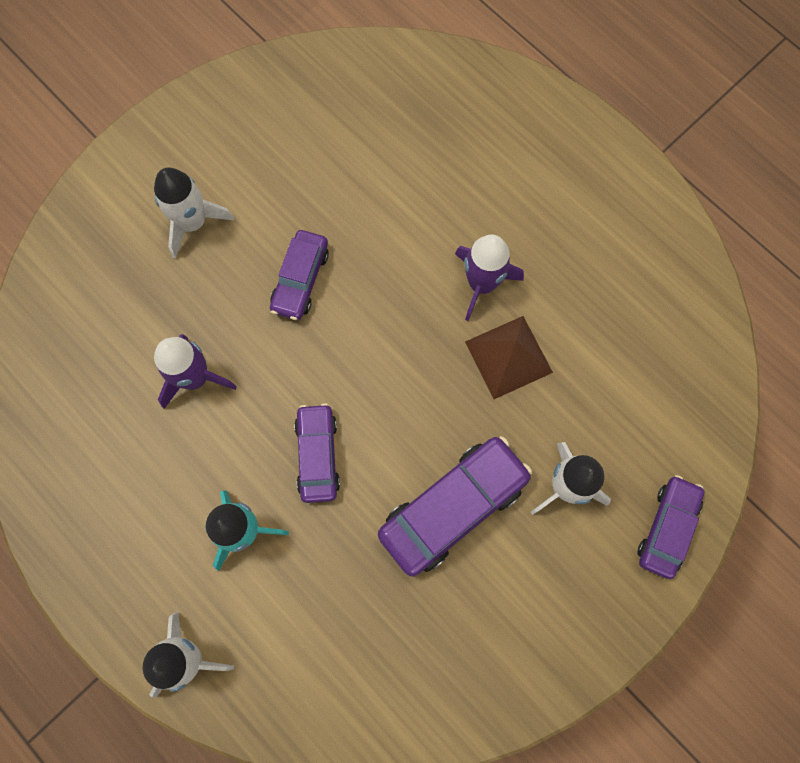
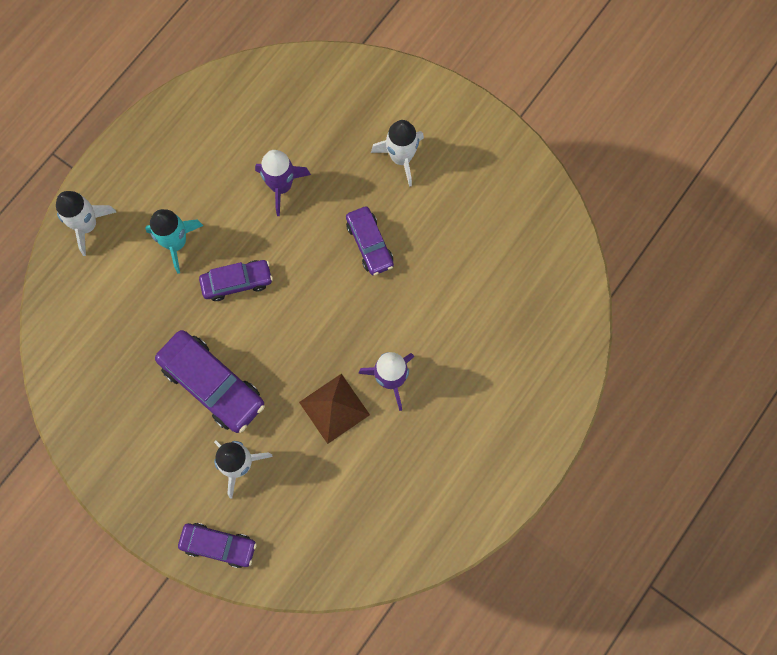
camera: 80 degrees right, 0 degrees up
(300, 280) = (369, 244): purple car -> purple car turned 120 degrees counterclockwise

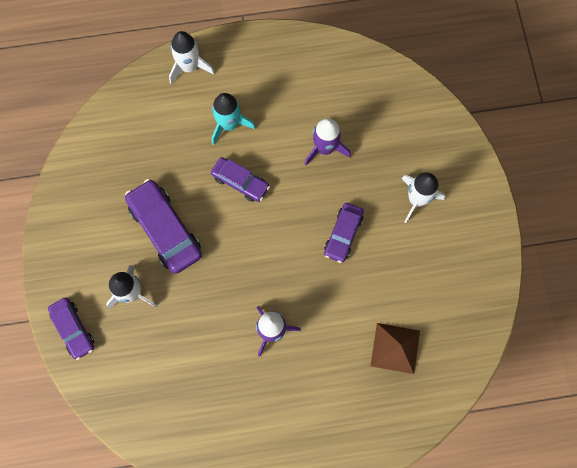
camera: 45 degrees right, 0 degrees up
(212, 384) = (165, 229): purple car -> purple car turned 150 degrees clockwise
(334, 408) = (220, 314): brown pyramid -> brown pyramid (395, 348)

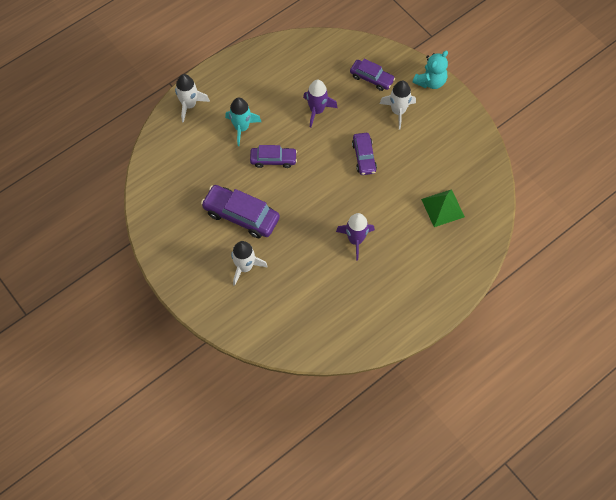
camera: 30 degrees left, 10 degrees down
(73, 329) = (218, 311): purple car -> purple car (371, 78)
(395, 348) = (442, 208): brown pyramid -> green pyramid
(477, 182) = (430, 81): none -> turquoise teddy bear

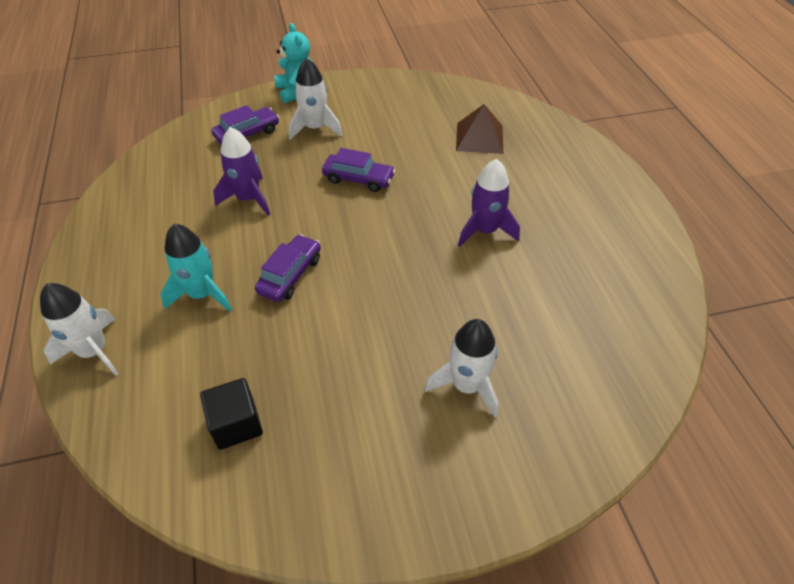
camera: 65 degrees left, 15 degrees down
(181, 182) = (236, 424): none -> black cube
(241, 215) = (363, 354): purple car -> none
(442, 208) = (479, 138): green pyramid -> brown pyramid

